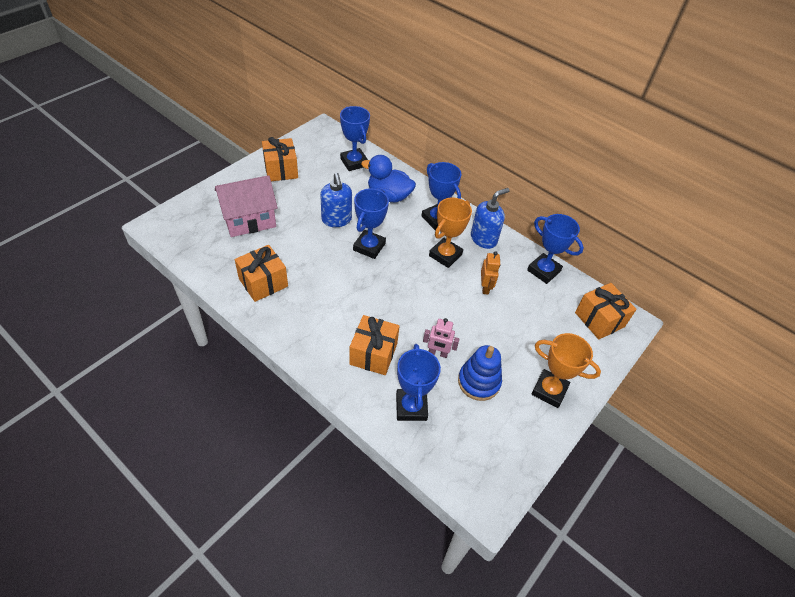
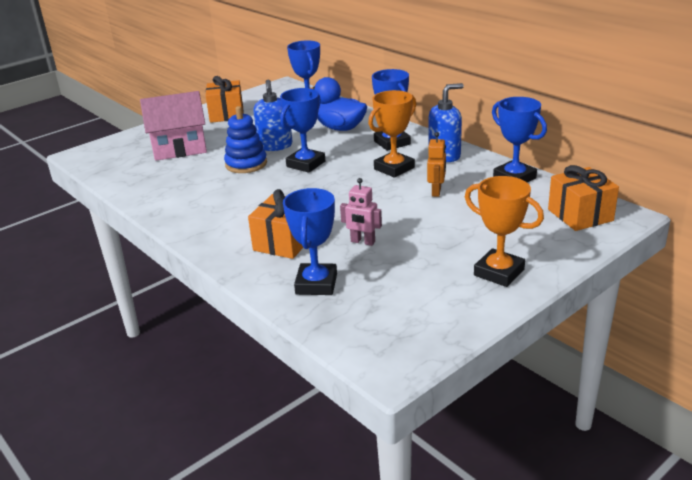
camera: 15 degrees right, 20 degrees down
(263, 282) = (177, 191): orange gift -> none
(479, 382) = (408, 265): blue stacking toy -> blue stacking toy (246, 164)

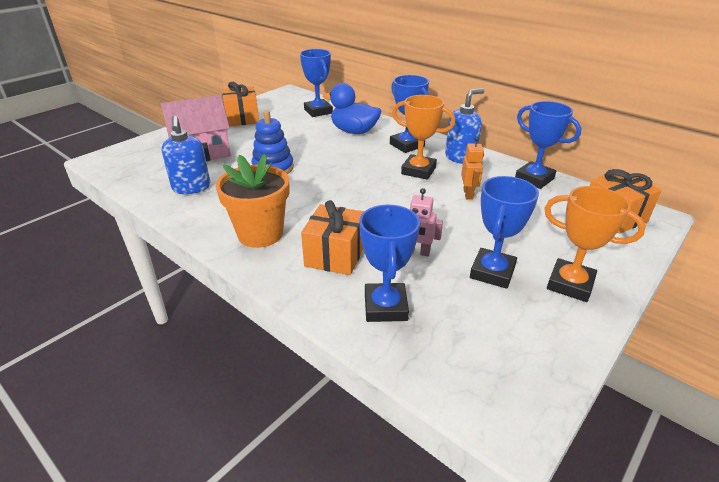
camera: 10 degrees left, 5 degrees up
(219, 223) = (260, 234): none -> orange flower pot
(275, 146) = (297, 149): blue soap dispenser -> blue soap dispenser (191, 187)
(306, 164) = (332, 167): blue trophy -> blue trophy (492, 272)
(394, 168) = (418, 171): orange trophy -> orange trophy turned 75 degrees clockwise

